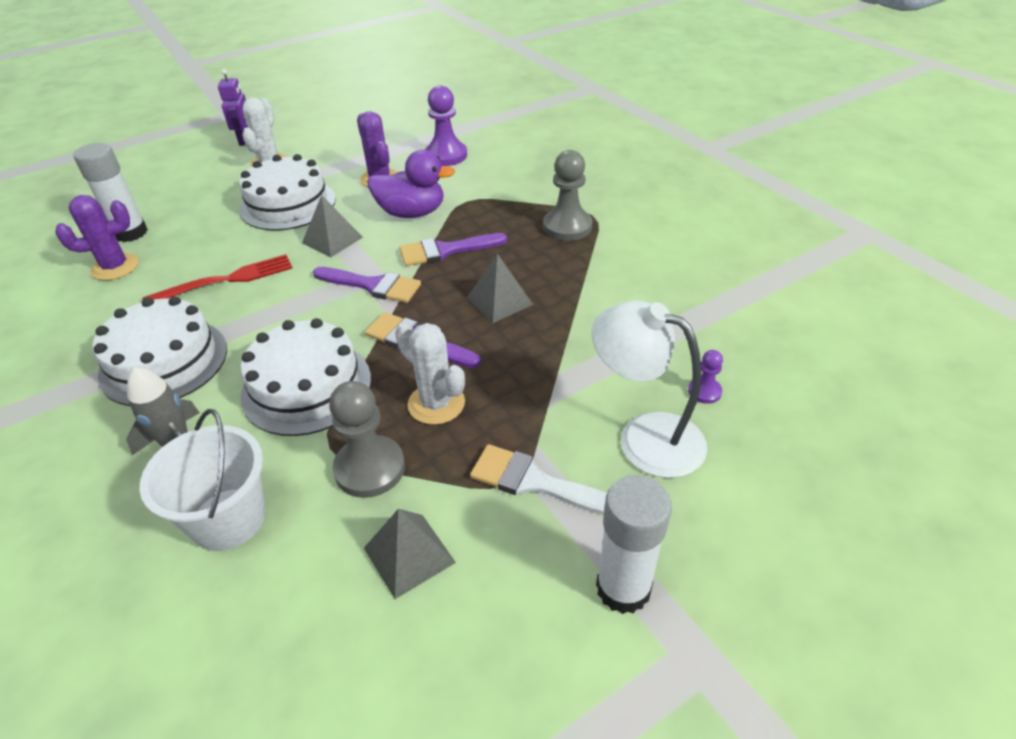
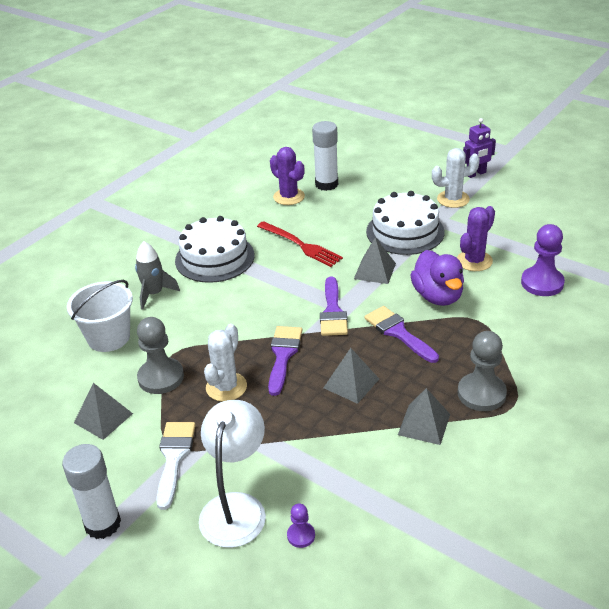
camera: 70 degrees right, 5 degrees down
(307, 387) = (217, 323): white cake -> none
(588, 269) = (424, 424): none -> grey pyramid

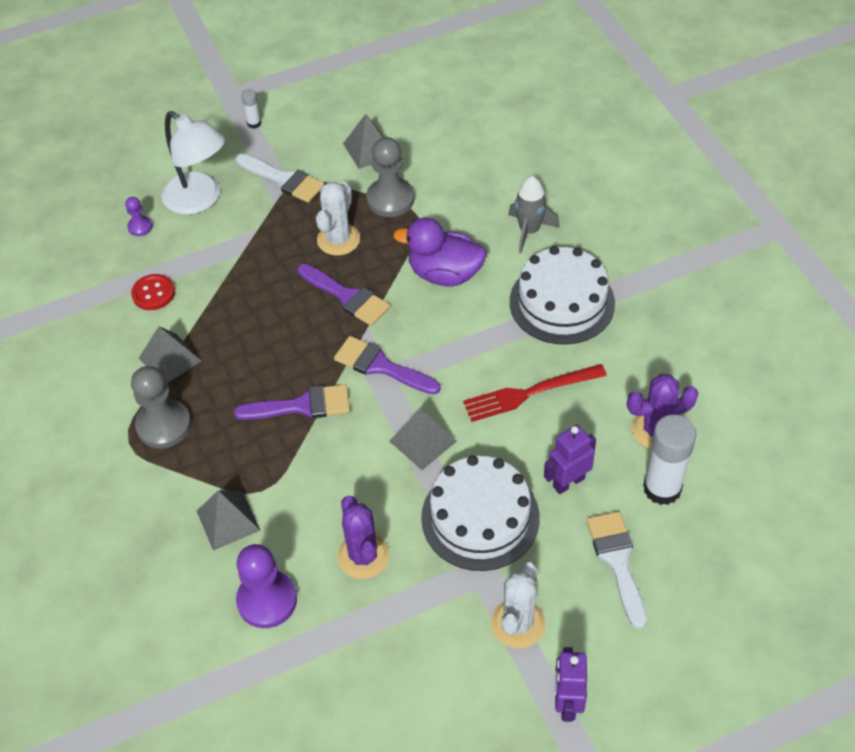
camera: 120 degrees right, 15 degrees up
(102, 524) = (254, 123): white glue stick -> white glue stick, size x0.47
(108, 337) = (480, 178): white bucket -> none
(226, 387) = (338, 239): white cactus -> white cactus turned 60 degrees clockwise
(351, 212) = (568, 482): none -> purple robot
(351, 383) = (265, 331): grey pyramid -> grey pyramid (228, 520)
(370, 475) = (153, 293): none -> red button
(384, 184) = (617, 561): none -> white brush
(437, 296) = (330, 476): purple duck -> purple duck (444, 274)

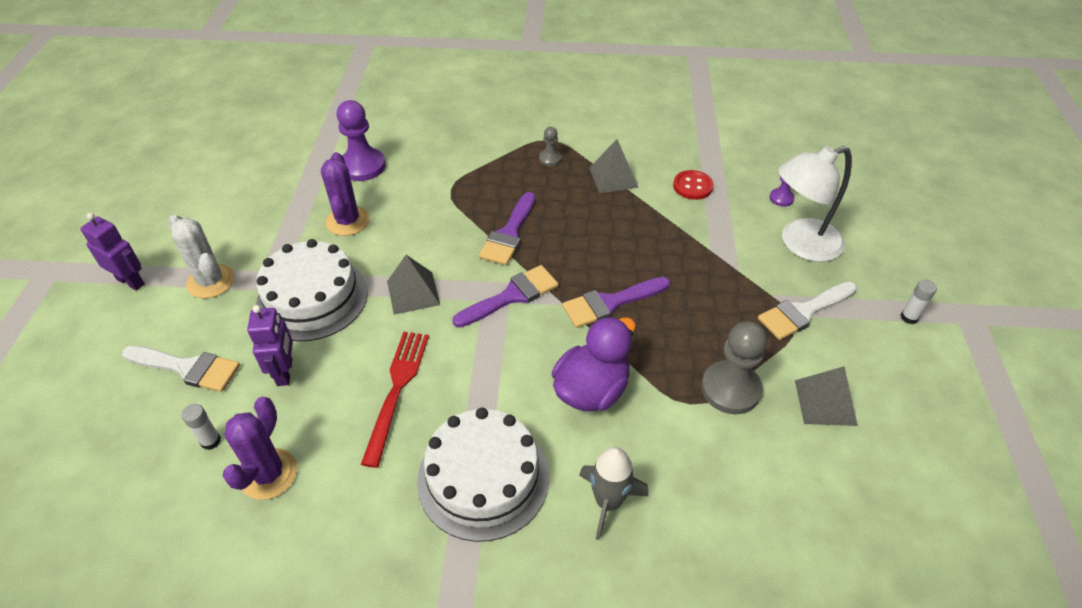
camera: 115 degrees right, 5 degrees down
(164, 425) = (550, 159): grey pawn -> grey pawn, size x0.50
(228, 520) = (441, 166): grey pyramid -> none
(338, 239) = (691, 324): white cactus -> none
(363, 556) = (347, 221): purple cactus -> purple cactus turned 75 degrees clockwise
(662, 488) = (210, 441): white glue stick -> white glue stick, size x0.47

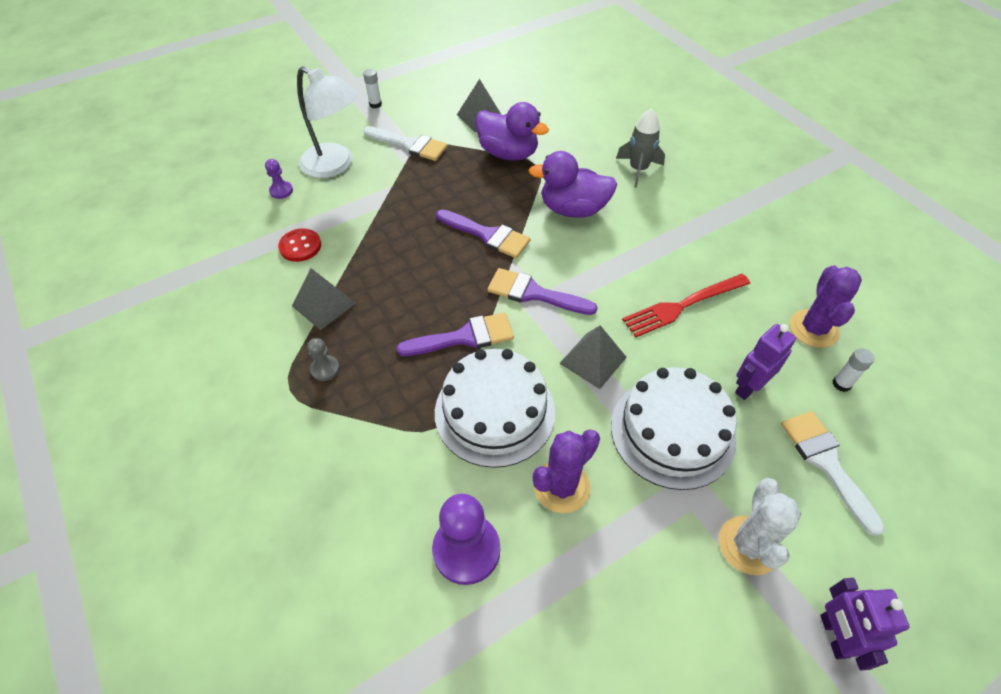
camera: 125 degrees left, 5 degrees up
(268, 474) = (813, 329): purple cactus -> purple cactus turned 60 degrees counterclockwise
(483, 478) = (686, 224): white cake -> white cake (494, 412)
(730, 389) = (508, 153): grey pawn -> purple duck

